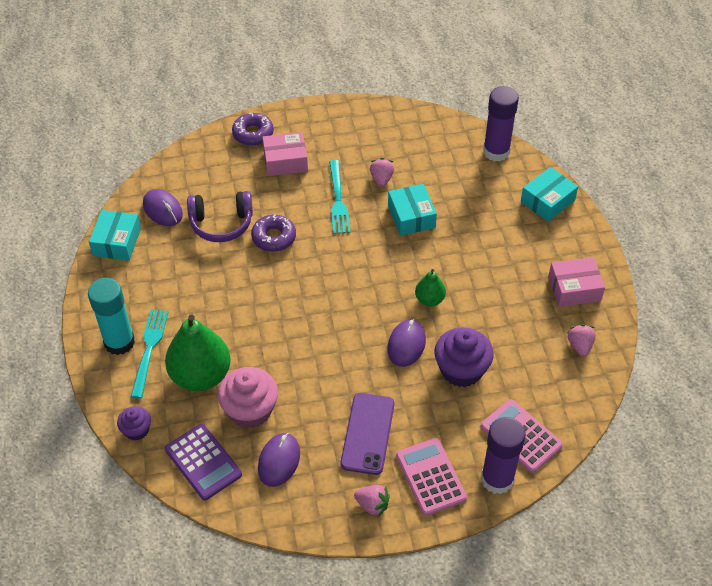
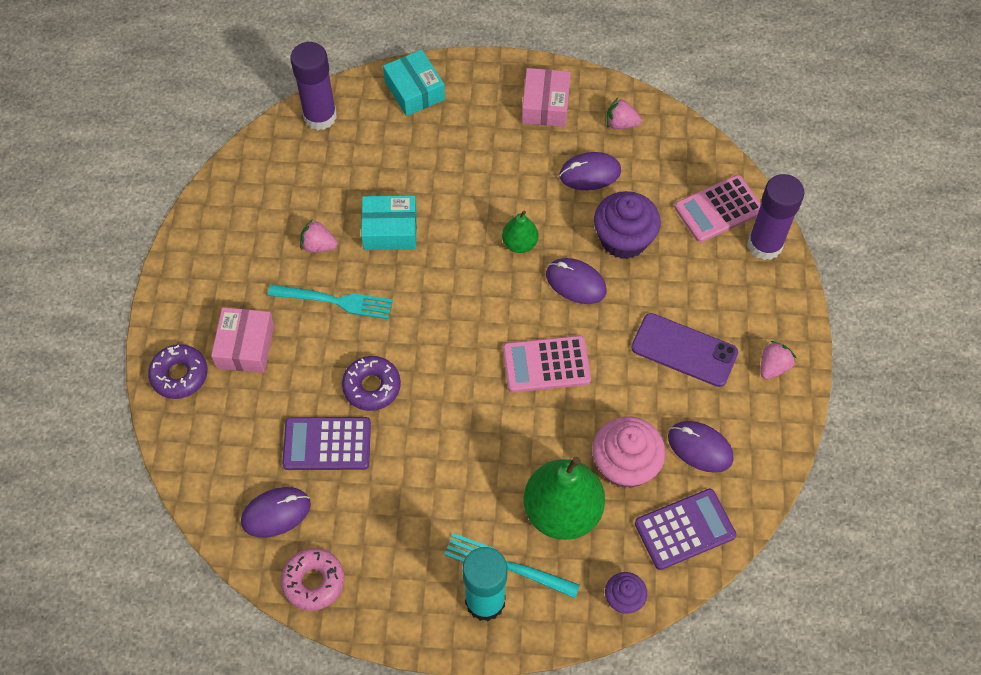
camera: 75 degrees left, 10 degrees up
(117, 242) = (313, 581): turquoise box -> pink donut
(221, 224) = (327, 444): purple headphones -> purple calculator
(430, 477) = (750, 304): pink calculator -> pink calculator (546, 364)
(518, 333) = (590, 173): none -> purple mouse

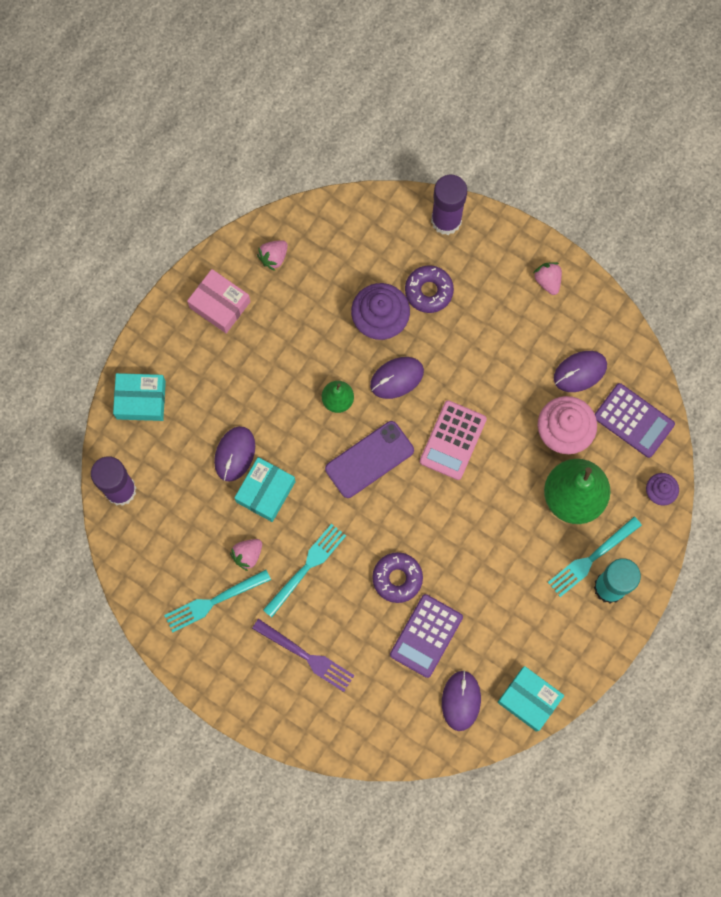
camera: 60 degrees left, 15 degrees up
(179, 375) = (303, 719): purple donut -> purple donut (428, 291)
(245, 346) = (307, 656): pink box -> purple fork
(256, 241) = (213, 602): none -> turquoise fork
(313, 581) = (529, 699): pink donut -> turquoise box
(590, 173) = (306, 309): purple mouse -> purple mouse (235, 454)
(684, 350) = (498, 334): purple phone -> purple phone (369, 459)
(684, 529) = (633, 420): purple calculator -> purple calculator turned 120 degrees clockwise
(718, 209) = (395, 233): pink calculator -> none

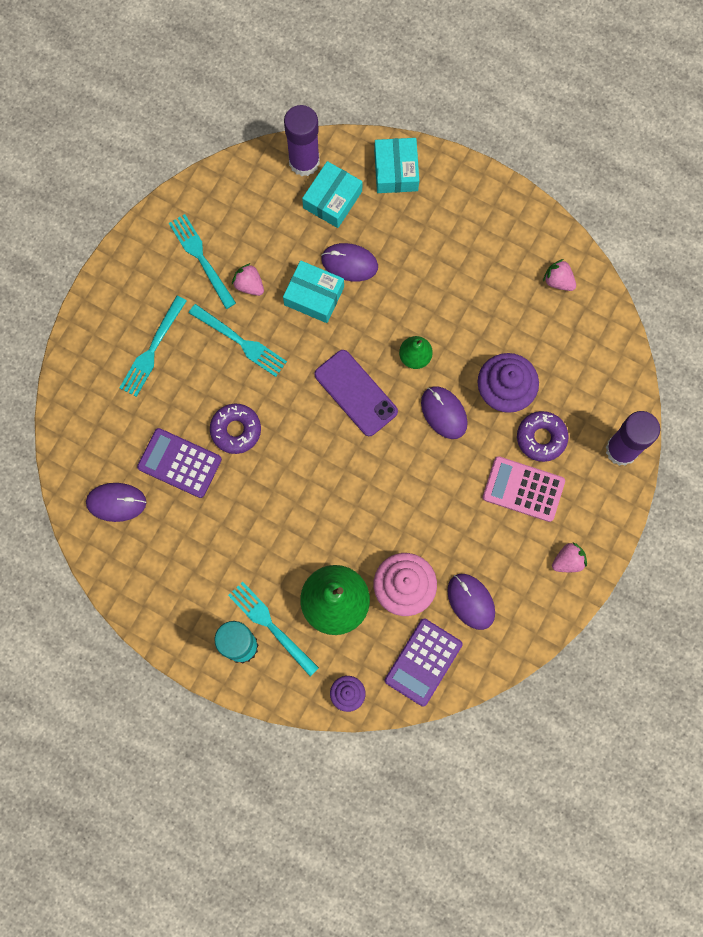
camera: 85 degrees right, 0 degrees up
(219, 304) = (502, 234): pink box -> none
(307, 656) = (152, 350): purple fork -> turquoise fork
(452, 440) = (383, 474): pink calculator -> pink calculator (523, 489)
(529, 699) = (121, 570): turquoise box -> turquoise box (332, 199)

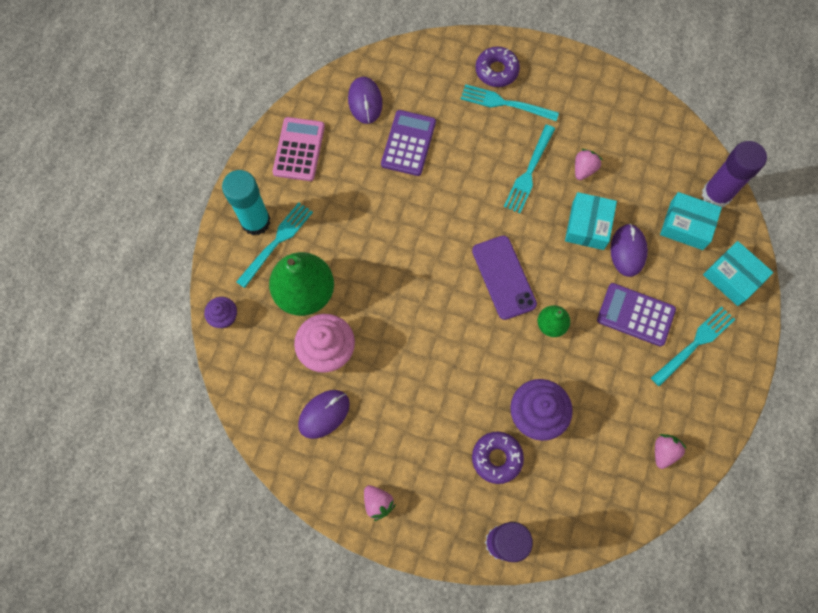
camera: 80 degrees right, 5 degrees down
(200, 258) = (598, 126): turquoise fork -> turquoise fork (695, 343)
(236, 430) = (447, 182): purple donut -> purple donut (496, 70)
(355, 393) = (503, 277): purple phone -> purple phone turned 60 degrees counterclockwise
(396, 171) = (733, 277): turquoise box -> turquoise box turned 60 degrees clockwise
(423, 662) = (261, 379): purple calculator -> purple calculator (635, 315)
(444, 413) = (502, 360): purple mouse -> none
(523, 489) = (442, 448): pink calculator -> pink calculator (299, 149)

